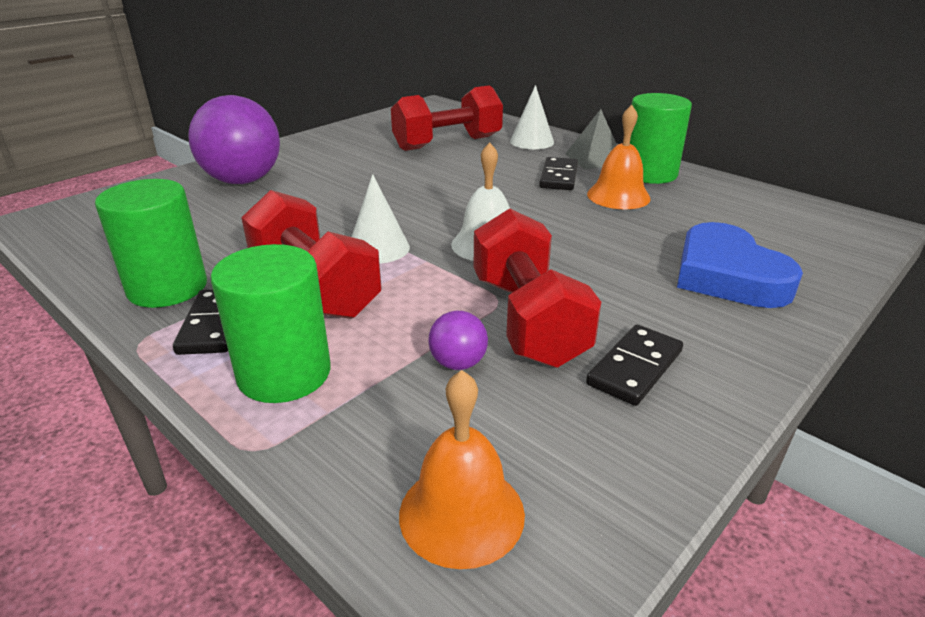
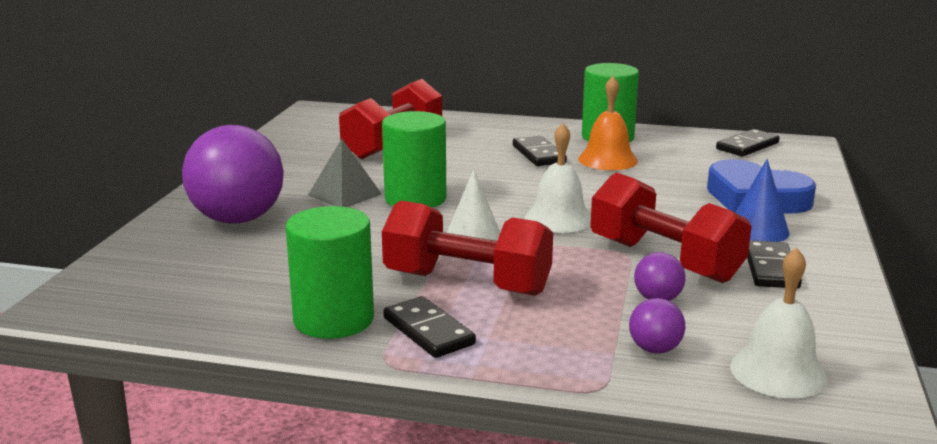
camera: 30 degrees left, 10 degrees down
(284, 373) = (544, 342): green cylinder -> green cylinder (415, 199)
(371, 424) = (655, 349): none -> purple ball
(461, 513) = (778, 372): orange bell -> white bell
(532, 141) = (470, 129): white cone -> none
(594, 159) = (547, 133): grey pyramid -> grey pyramid (344, 194)
(680, 315) = (757, 230): none -> blue cone
(795, 214) = (747, 146): none -> black domino

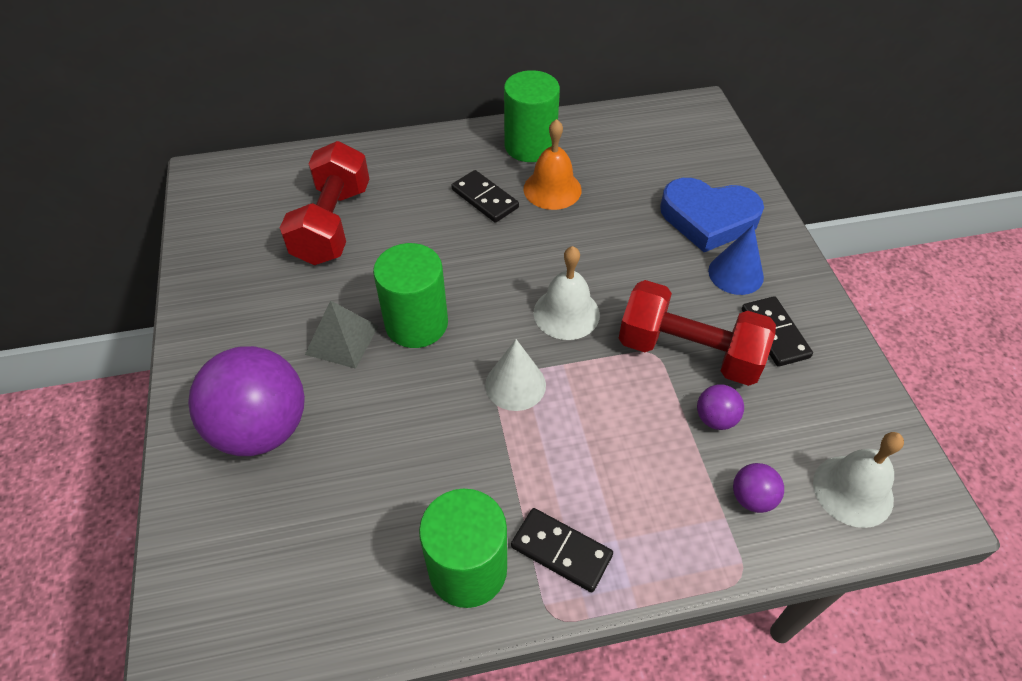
camera: 25 degrees left, 30 degrees up
(467, 283) = (549, 457): red dumbbell -> none
(747, 146) = (658, 126): black domino -> none

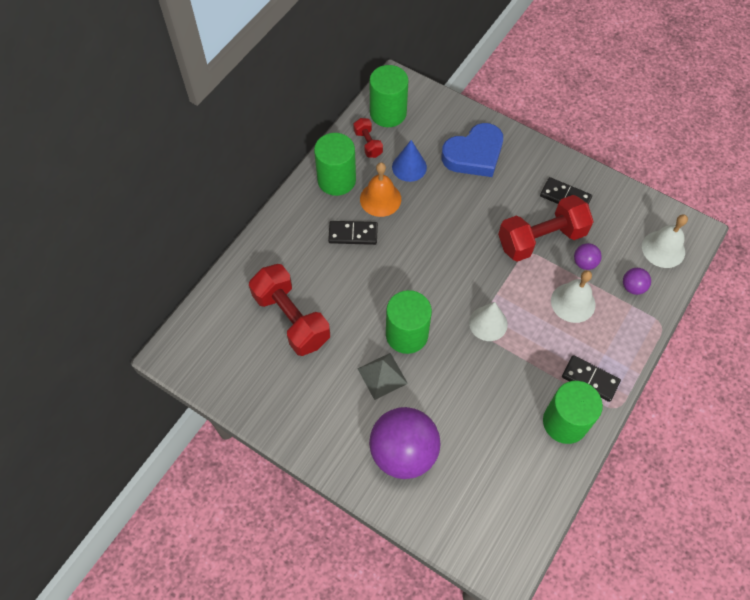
camera: 45 degrees left, 10 degrees up
(561, 551) = (590, 379): black domino -> black domino turned 45 degrees clockwise
(566, 313) = (468, 266): white bell -> white bell (573, 302)
(602, 137) = (368, 144): none -> red dumbbell
(657, 126) = (388, 113): none -> green cylinder
(735, 274) = (518, 177): blue cone -> blue cone (409, 167)

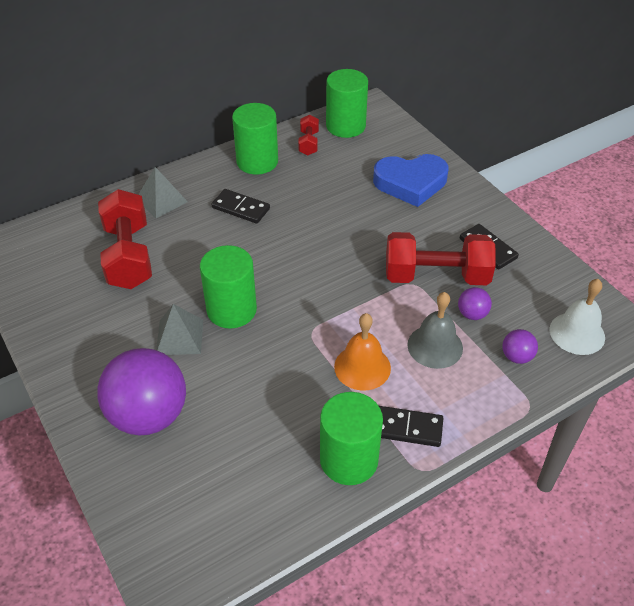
camera: 25 degrees right, 15 degrees down
(281, 252) = (161, 200): none -> grey pyramid
(380, 199) = (289, 189): orange bell -> orange bell (362, 367)
(409, 167) = (336, 173): blue cone -> none
(488, 323) = (325, 331): white cone -> none
(573, 302) = (435, 346): white bell -> grey bell
(590, 379) = (407, 428): black domino -> black domino turned 45 degrees counterclockwise

